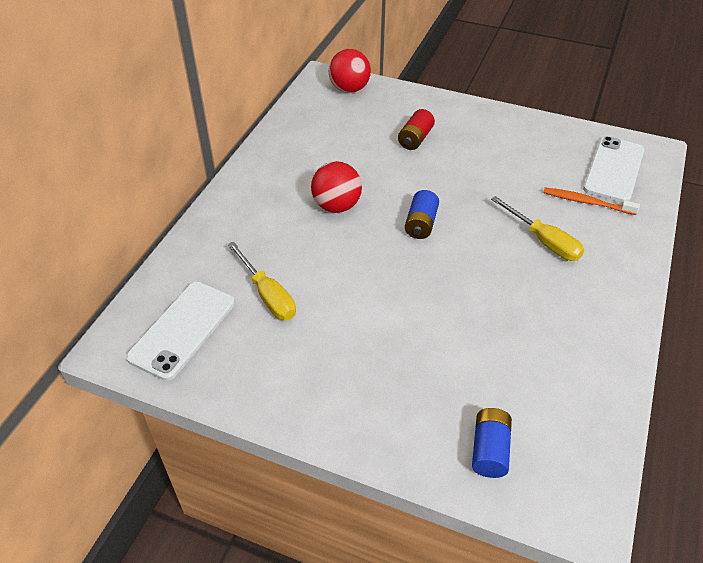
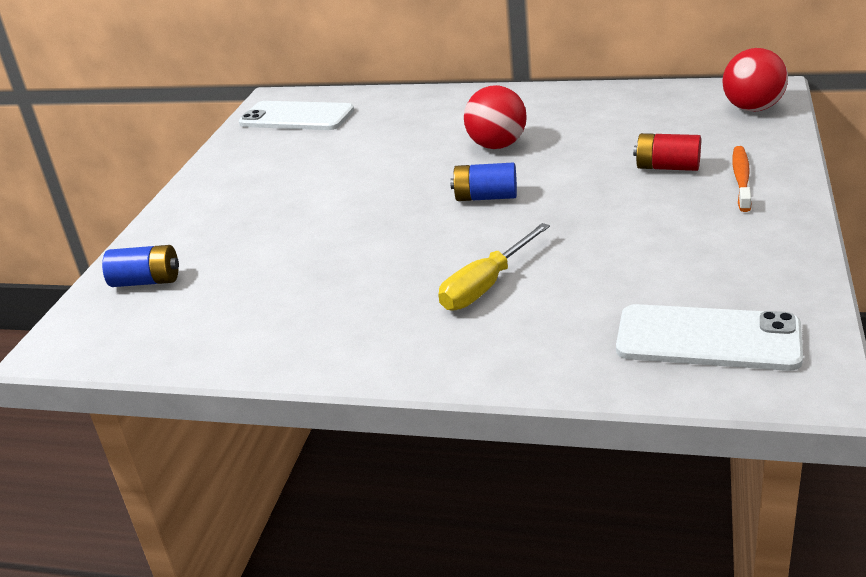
camera: 85 degrees right, 15 degrees down
(268, 295) = (346, 140): yellow screwdriver -> none
(587, 202) = (597, 316): orange toothbrush -> orange toothbrush (741, 179)

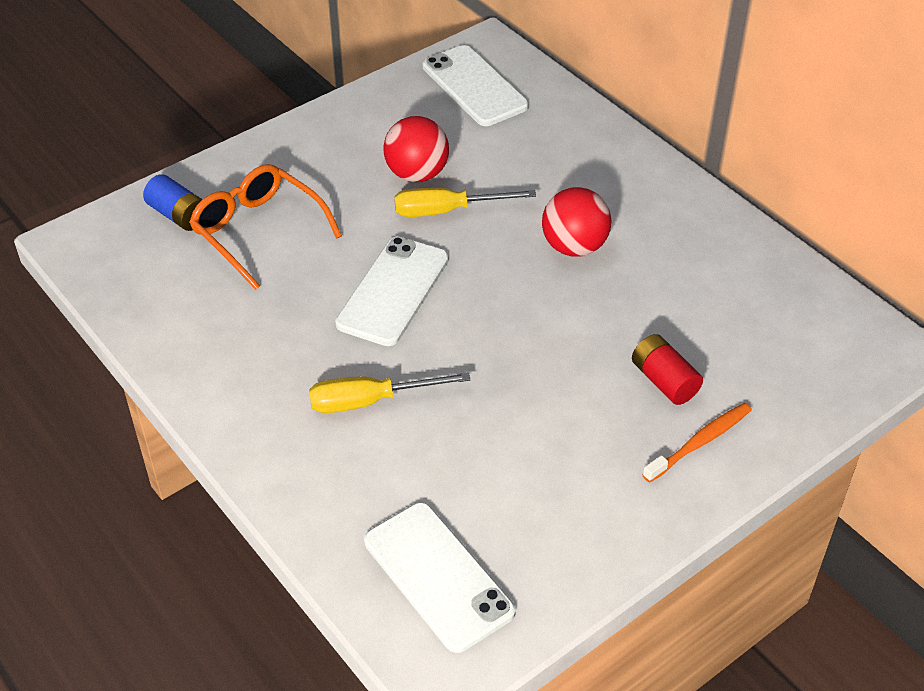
camera: 35 degrees right, 15 degrees up
(236, 254) = (258, 231): none -> orange glasses
(376, 174) = (447, 211): none -> yellow screwdriver
(404, 227) = (393, 291): none -> white phone
(486, 197) = (487, 304): blue battery -> none
(752, 108) = (843, 365): red ball -> red ball (417, 174)

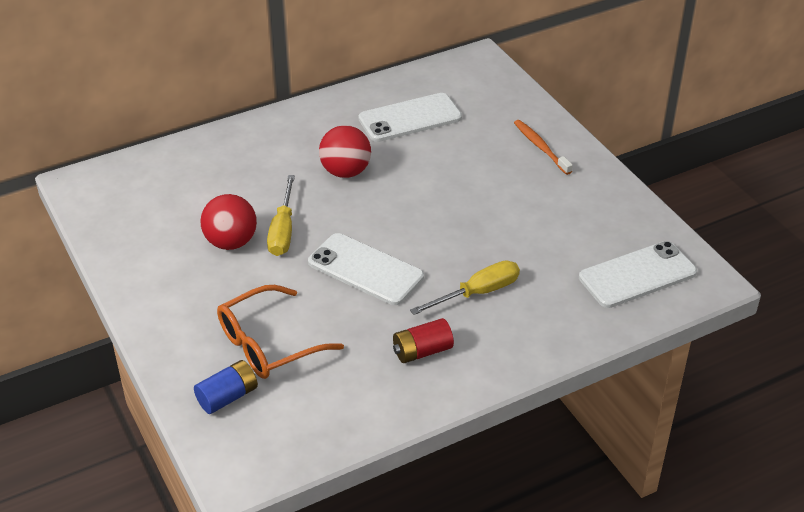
camera: 80 degrees left, 5 degrees down
(370, 401) = (478, 293): yellow screwdriver -> yellow screwdriver turned 120 degrees counterclockwise
(474, 86) = (131, 197): white phone -> white phone (410, 118)
(664, 381) = (486, 152): red battery -> red battery (422, 351)

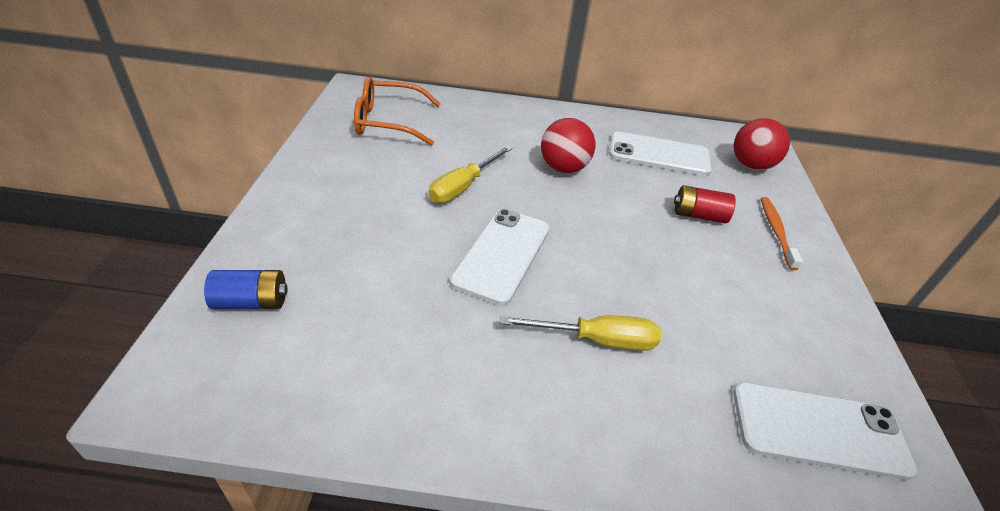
camera: 30 degrees right, 0 degrees up
(231, 242) = (412, 175): red ball -> red ball (751, 165)
(268, 344) = (343, 273): orange glasses -> orange glasses (388, 122)
(365, 269) = (502, 255): white phone -> white phone turned 45 degrees clockwise
(422, 351) = (479, 370): red battery -> red battery (699, 215)

